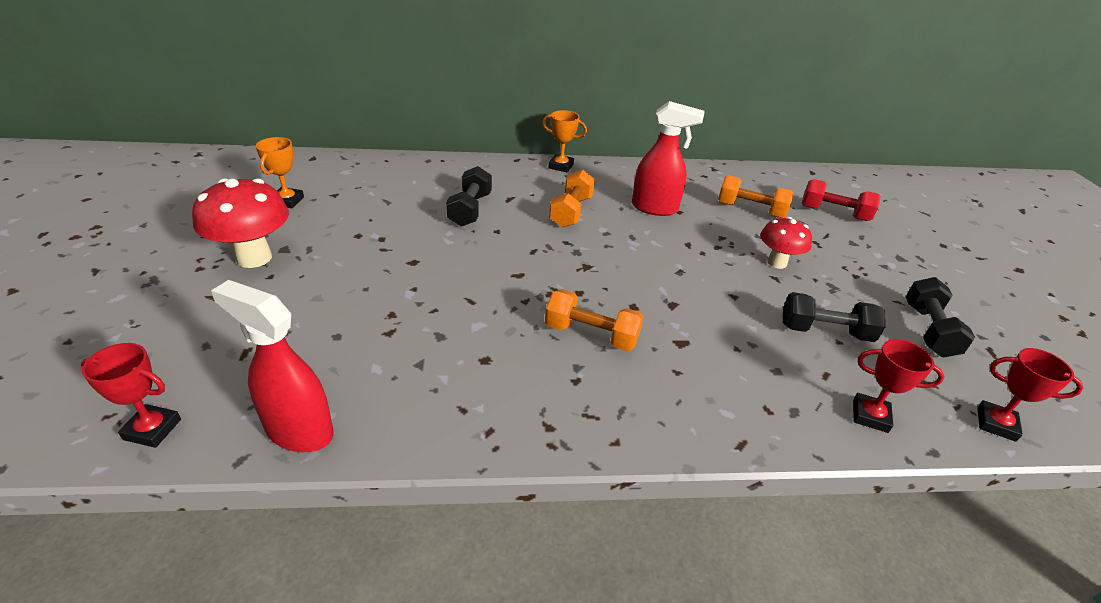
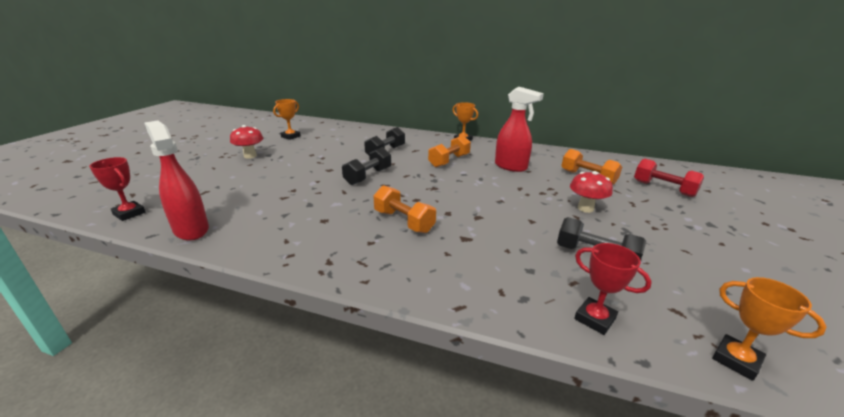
camera: 25 degrees right, 10 degrees down
(254, 258) = (250, 156): red mushroom -> red mushroom, size x0.63
(928, 330) = (705, 275): black dumbbell -> black dumbbell (368, 176)
(996, 424) = (736, 360): red trophy -> orange trophy

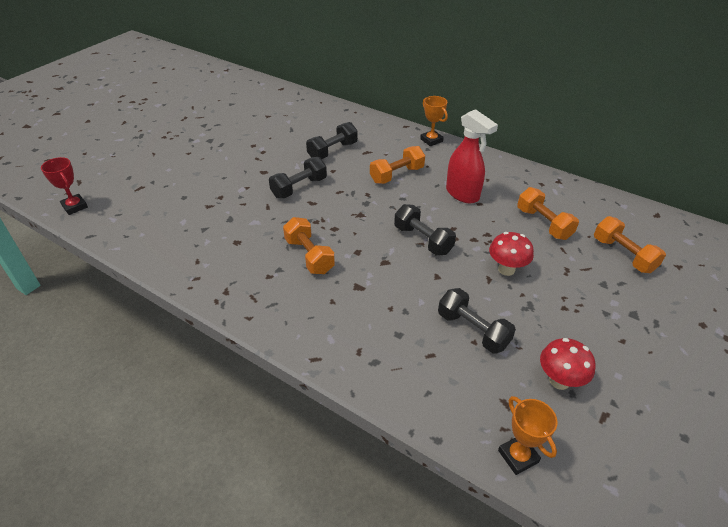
camera: 15 degrees right, 15 degrees up
(191, 230) = (122, 234): red spray bottle -> none
(250, 156) = (191, 140): red mushroom -> red mushroom (559, 381)
(290, 136) = (240, 112): orange trophy -> none
(500, 198) = (423, 240): none -> black dumbbell
(594, 319) = (423, 394): red trophy -> none
(663, 188) = (623, 255): red dumbbell -> orange dumbbell

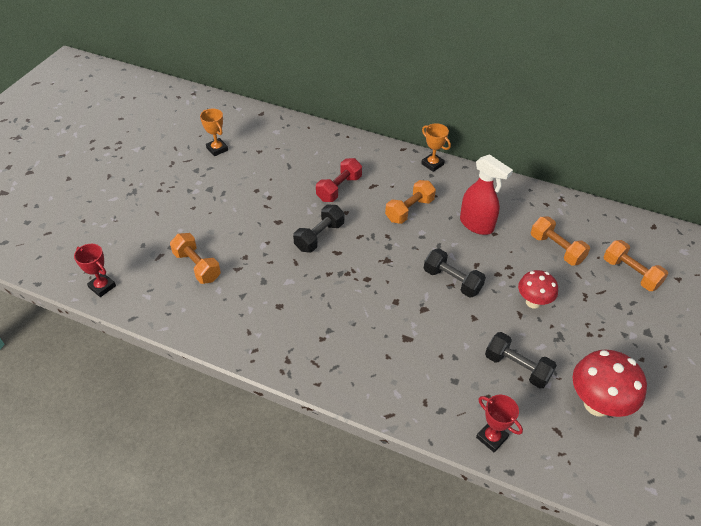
camera: 10 degrees left, 5 degrees up
(309, 256) = (352, 312): orange dumbbell -> orange dumbbell (197, 266)
(332, 151) = (339, 188): black dumbbell -> red dumbbell
(424, 399) = (491, 437): none -> red trophy
(518, 456) = (576, 475): orange trophy -> orange trophy (217, 149)
(559, 381) = (597, 404): red mushroom -> red mushroom, size x1.58

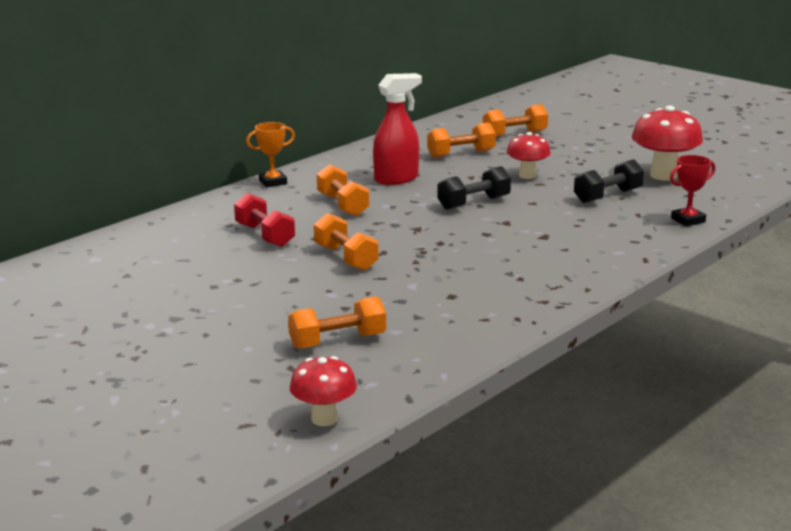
camera: 70 degrees left, 25 degrees down
(102, 287) = (324, 419): red trophy -> red mushroom
(217, 149) = (85, 303): orange trophy -> none
(319, 236) = (346, 258): black dumbbell -> orange dumbbell

